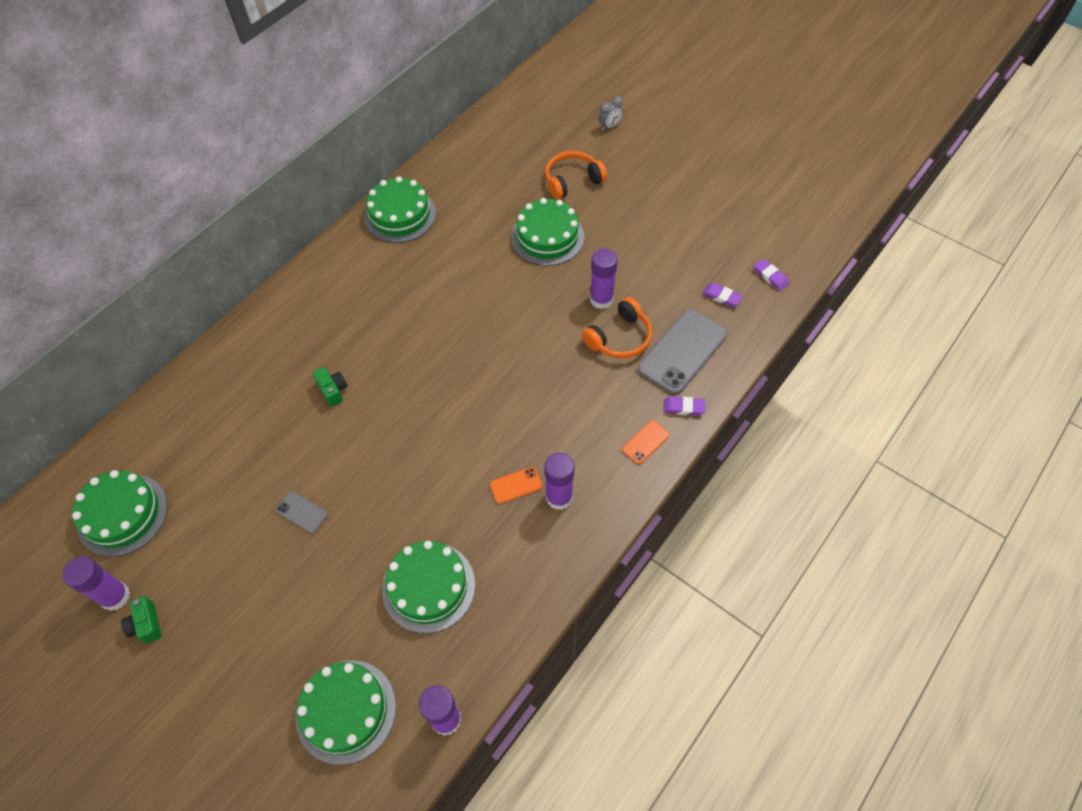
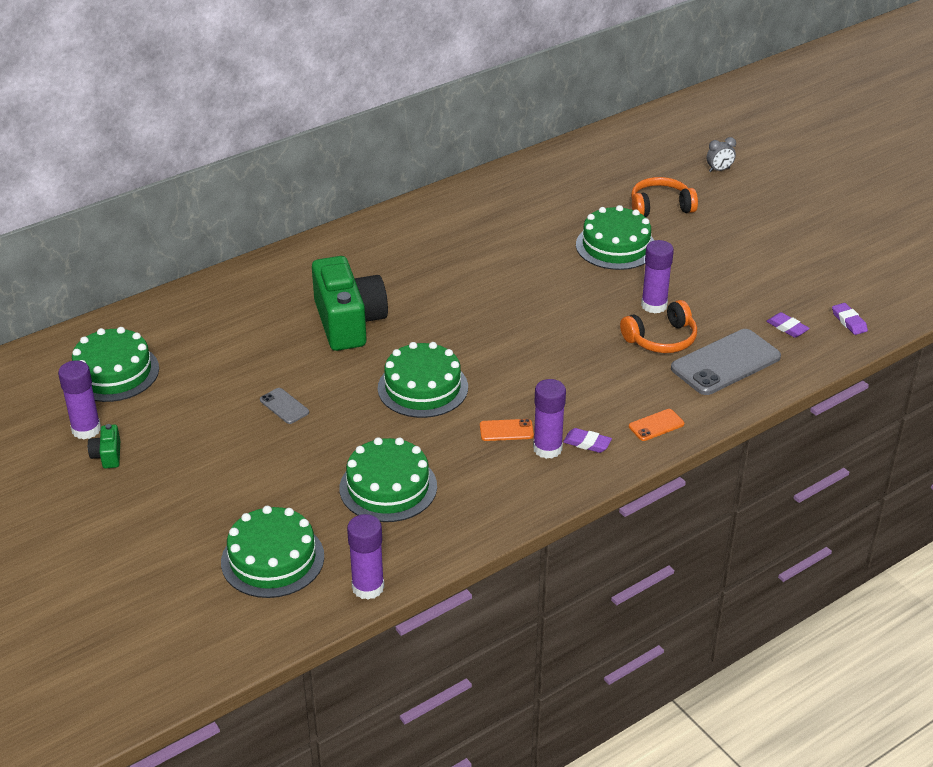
camera: 15 degrees right, 20 degrees down
(333, 390) = (349, 322): green camera -> green camera, size x2.45
(400, 215) = (467, 202): green cake -> green cake (423, 387)
(683, 407) = (708, 406): purple eraser -> purple eraser (587, 443)

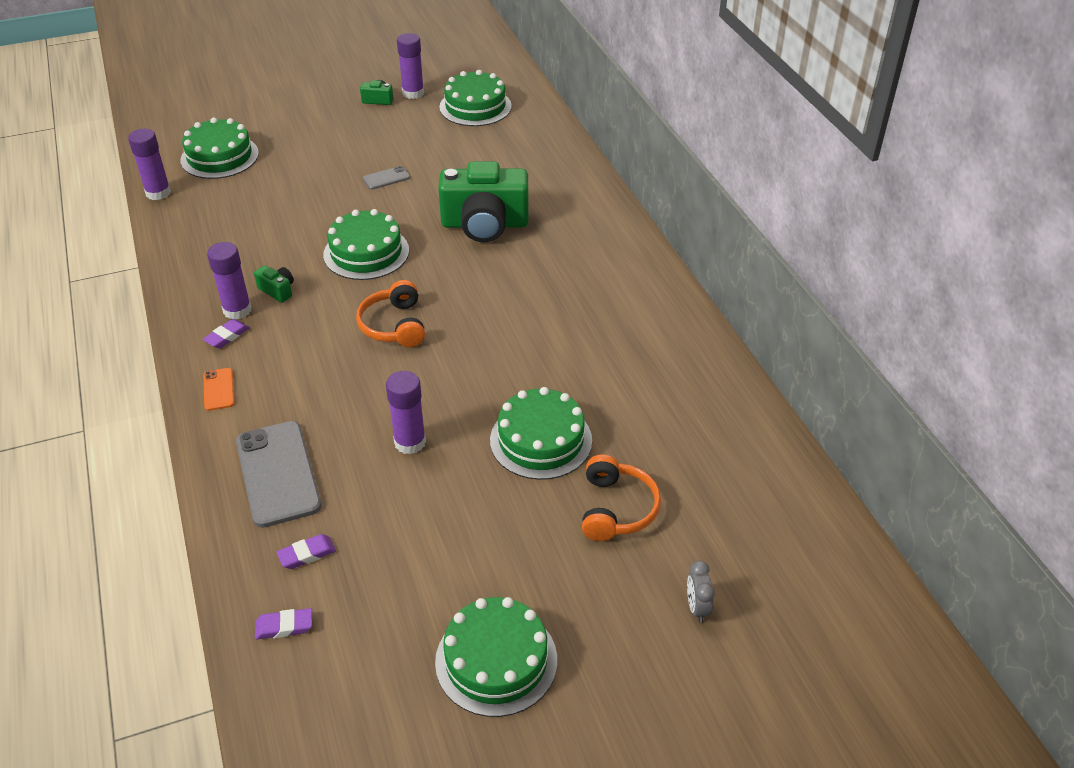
camera: 105 degrees right, 5 degrees up
(388, 487) = (254, 216): green cake -> green cake (496, 660)
(506, 430) = (277, 290): orange phone -> green camera
(661, 339) = (347, 431): orange headphones -> orange headphones (394, 325)

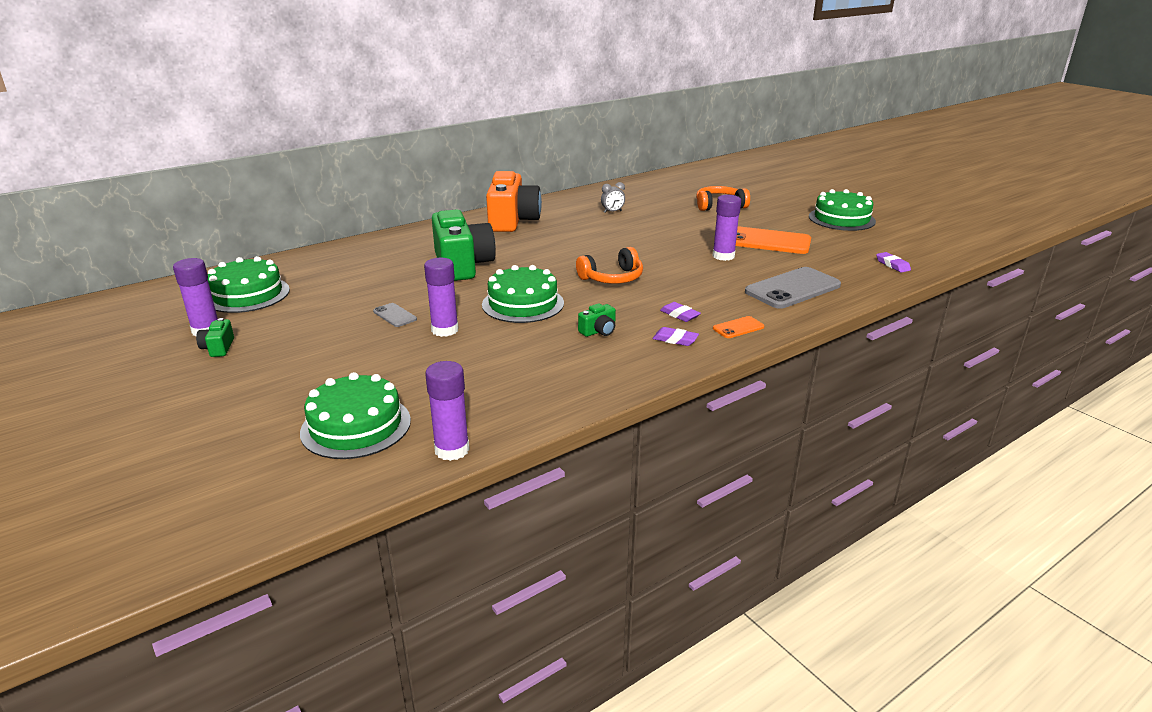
camera: 105 degrees left, 15 degrees down
(237, 310) = (638, 343): purple glue stick -> purple glue stick (445, 330)
(277, 290) = (598, 331): green camera -> green camera turned 150 degrees counterclockwise
(307, 554) = (840, 268): purple eraser -> purple eraser (679, 315)
(440, 510) = (767, 241): none -> orange phone
(541, 440) = (686, 225): green cake -> none
(616, 276) = (512, 221): none -> orange camera
(697, 607) = (761, 189): grey clock -> grey clock (612, 212)

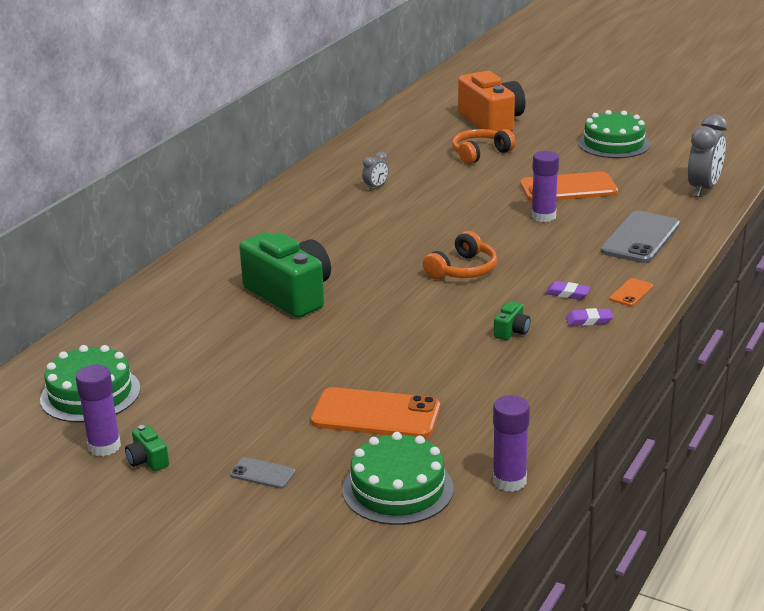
camera: 25 degrees left, 0 degrees up
(395, 315) = (291, 371): grey phone -> grey phone (262, 473)
(414, 363) = (376, 414): none -> orange phone
(445, 330) = (362, 372): purple glue stick -> none
(512, 221) = (278, 225): orange camera -> orange camera (491, 122)
(523, 304) = (406, 322): green cake -> none
(892, 265) = (703, 189): purple eraser -> grey clock

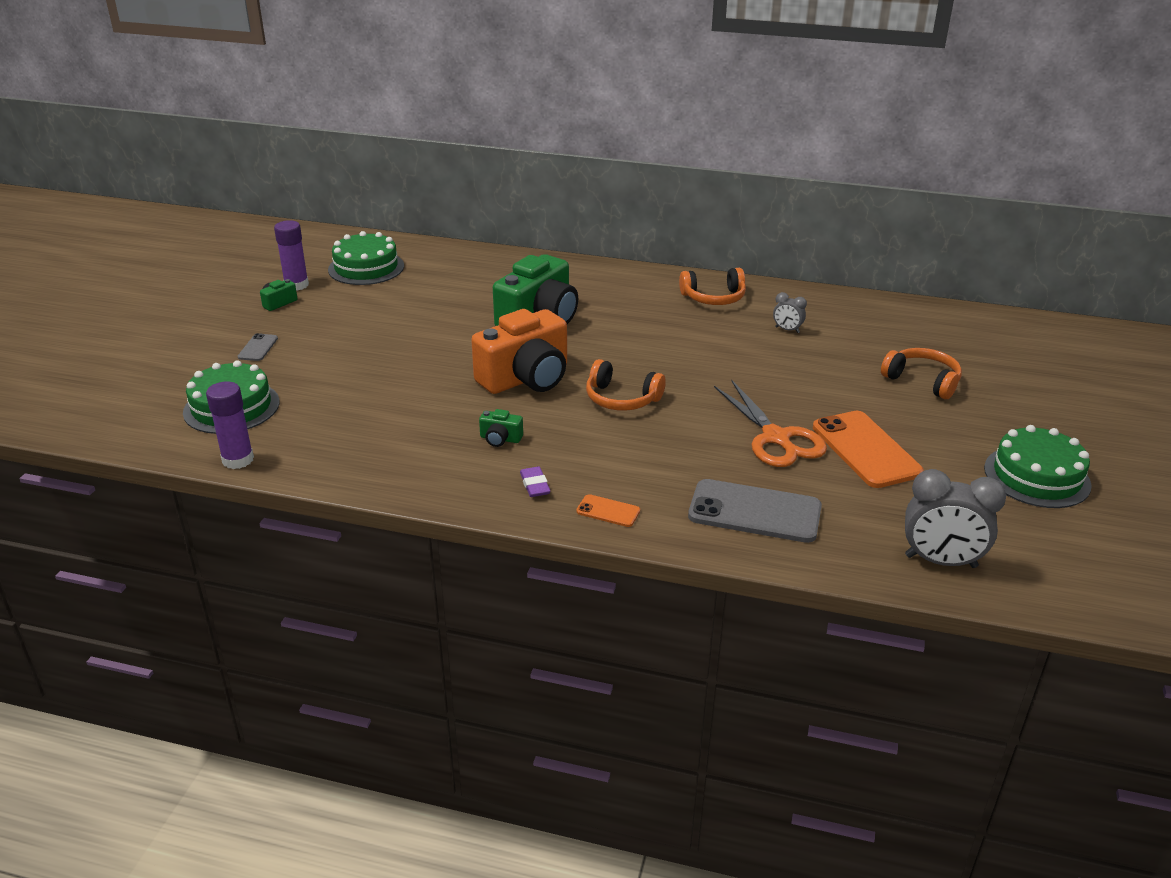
camera: 75 degrees right, 5 degrees up
(298, 208) = (714, 298): none -> orange headphones
(376, 414) = (342, 384): orange phone -> none
(491, 122) = (1026, 380): orange camera -> orange camera (526, 378)
(543, 216) = (776, 438): purple glue stick -> orange scissors
(567, 293) = (591, 467): purple eraser -> none

